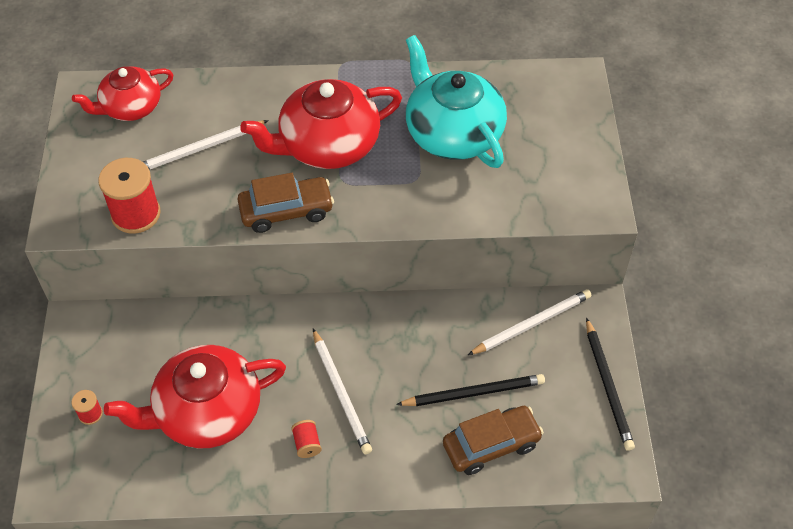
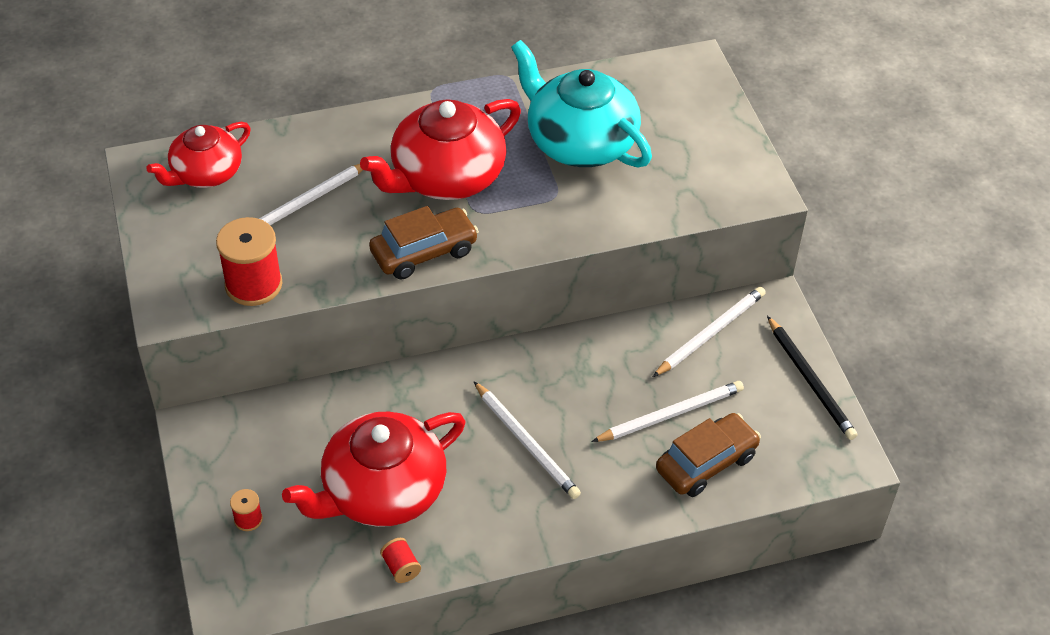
camera: 15 degrees left, 5 degrees down
(307, 444) = (506, 501): red spool -> red spool (401, 567)
(474, 393) = (670, 414): black pencil -> white pencil

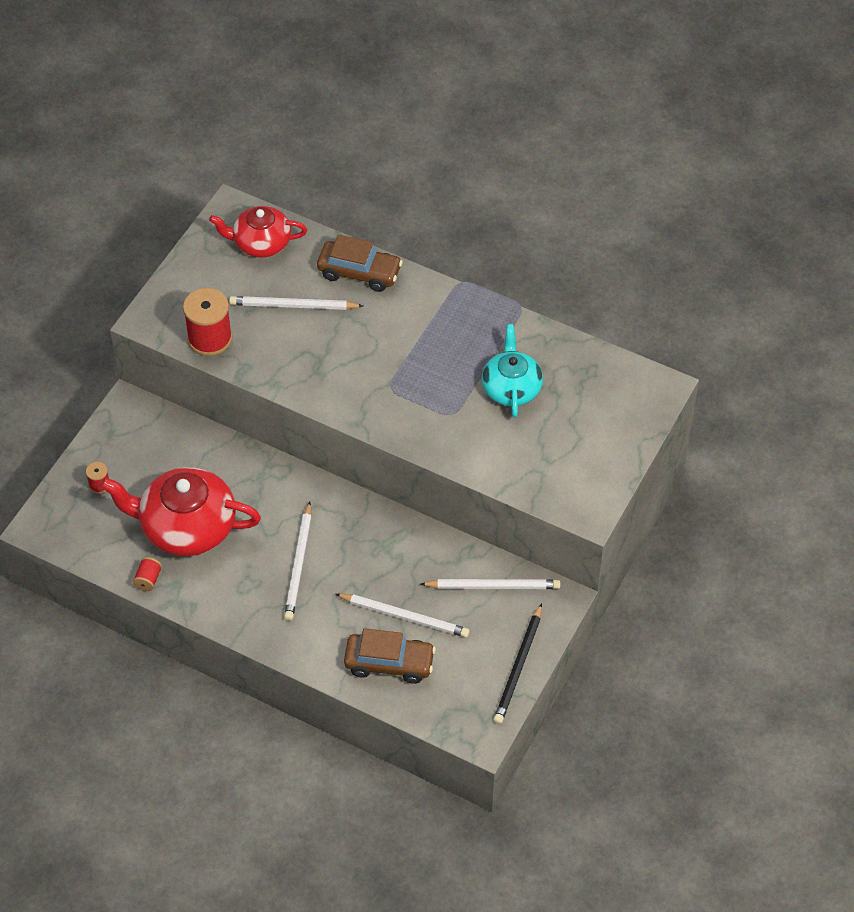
camera: 45 degrees right, 5 degrees up
(424, 252) = (328, 391): brown car -> brown car (359, 272)
(446, 176) = (399, 350): red teapot -> none
(580, 142) = (511, 388): turquoise teapot -> turquoise teapot, size x0.63

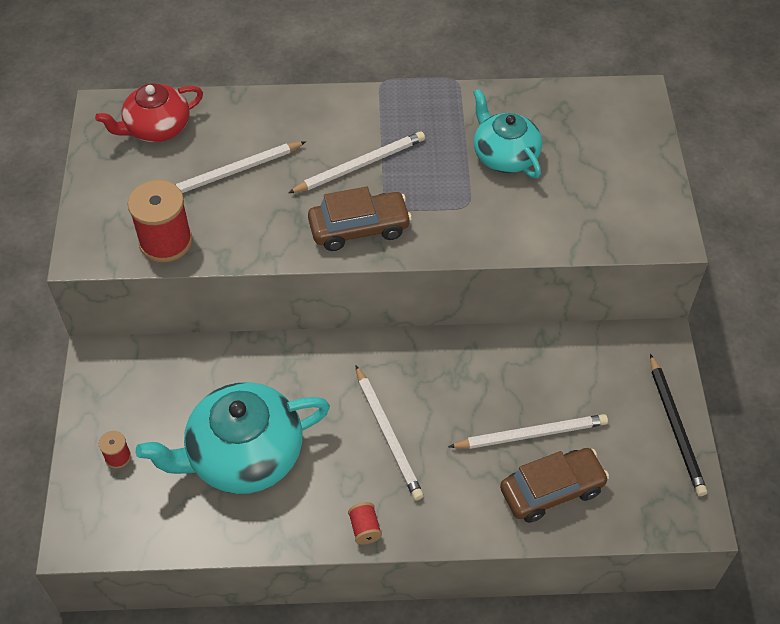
camera: 30 degrees left, 0 degrees up
(148, 579) = (239, 533): red spool -> red spool (365, 528)
(186, 527) = (243, 455): red teapot -> turquoise teapot
(359, 272) = (277, 114): brown car -> brown car (359, 228)
(493, 586) = (591, 360): white pencil -> white pencil (360, 165)

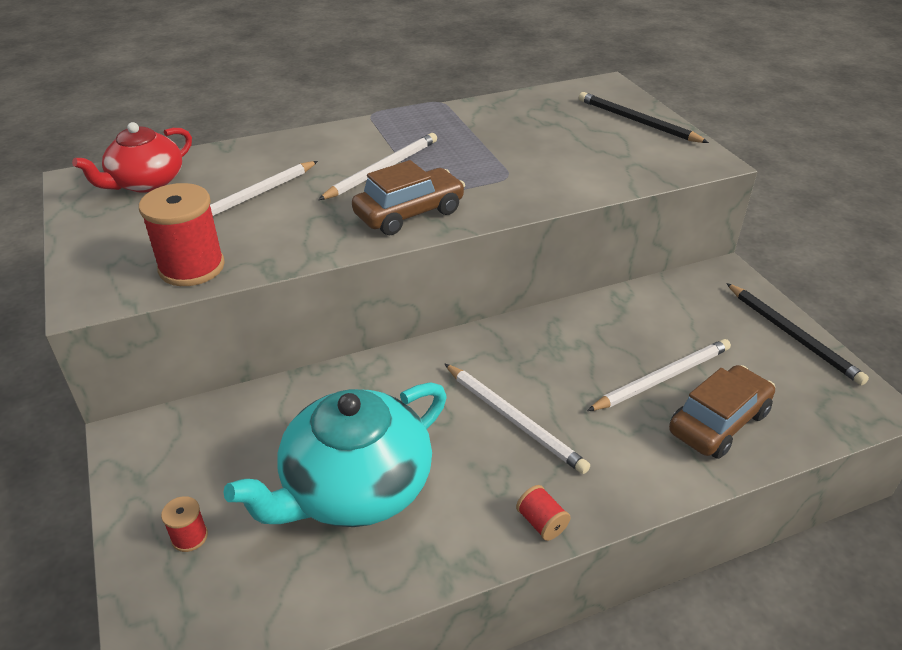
camera: 20 degrees left, 15 degrees down
(504, 155) = (519, 138): turquoise teapot -> none
(633, 161) = (637, 121): none -> black pencil

